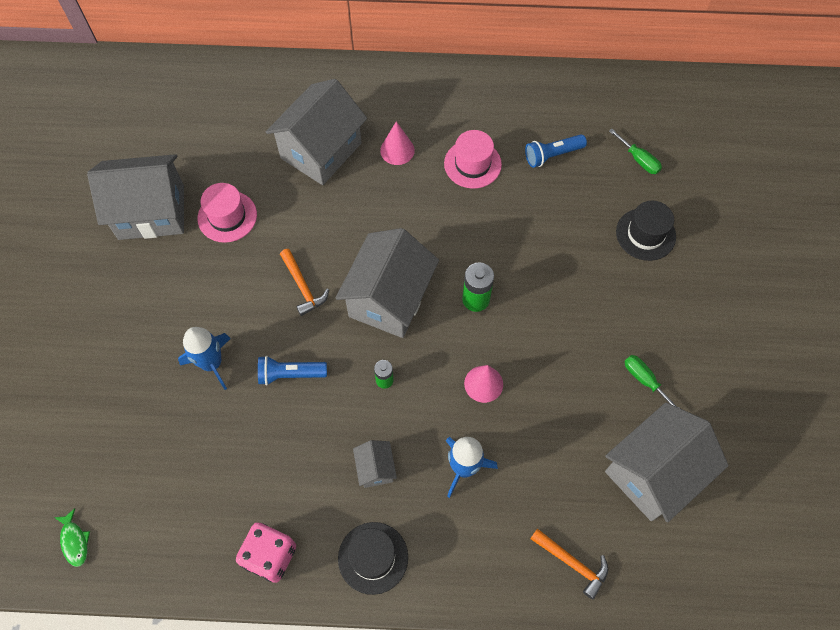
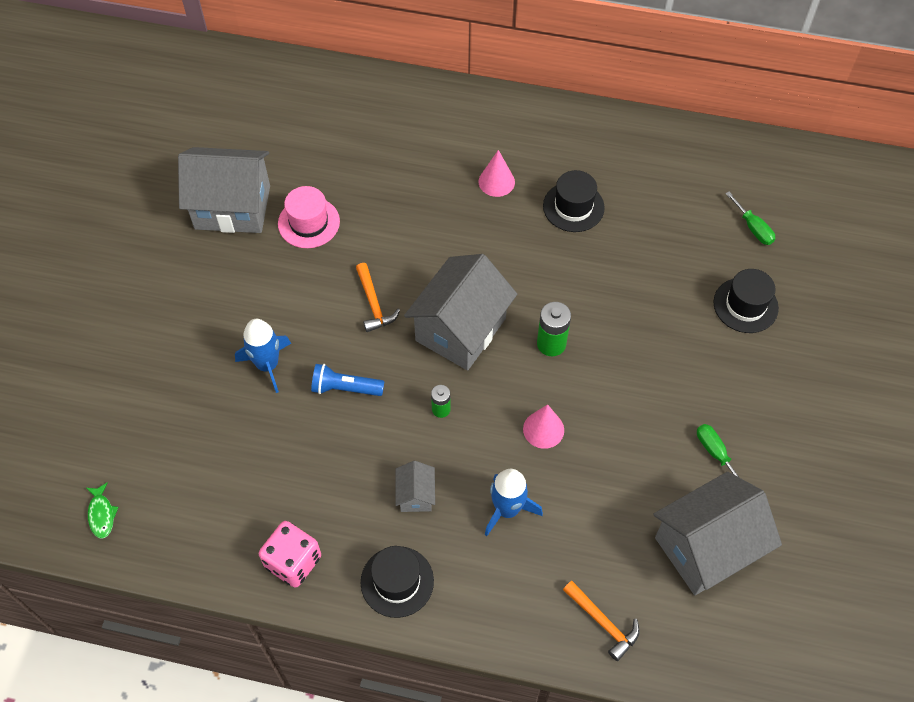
camera: 10 degrees right, 5 degrees down
(321, 150) = (417, 170): grey house -> none
(472, 164) = (573, 207): pink hat -> black hat
(552, 155) = (660, 210): blue flashlight -> none

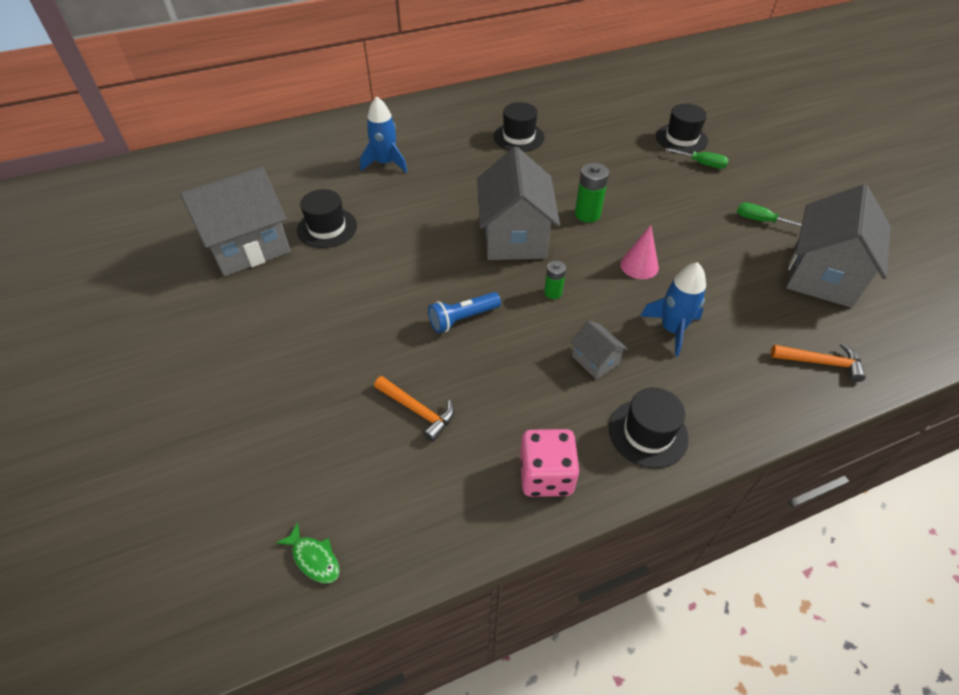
camera: 35 degrees left, 10 degrees down
(267, 365) = (379, 337): blue rocket -> blue rocket (386, 163)
(309, 222) = (327, 228): pink hat -> black hat
(373, 303) = (431, 253): orange hammer -> orange hammer (417, 410)
(496, 181) = (451, 146): pink cone -> none
(753, 228) = (640, 102): green screwdriver -> green screwdriver (702, 164)

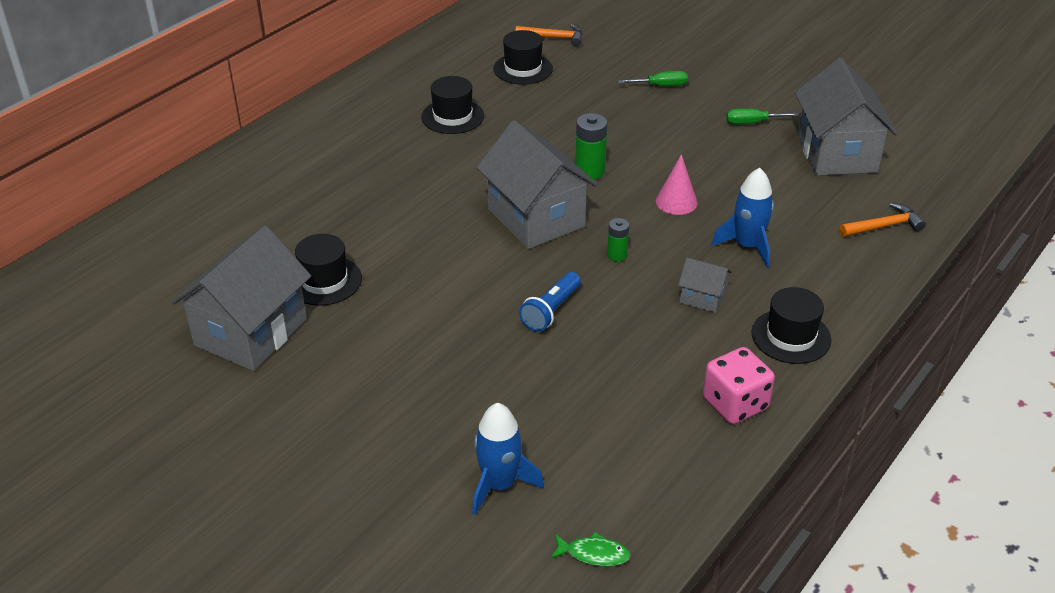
camera: 30 degrees left, 10 degrees down
(386, 163) = (326, 192): blue rocket -> blue rocket (499, 485)
(417, 410) = (579, 404): orange hammer -> orange hammer (554, 38)
(681, 138) = (622, 66): black hat -> black hat (523, 69)

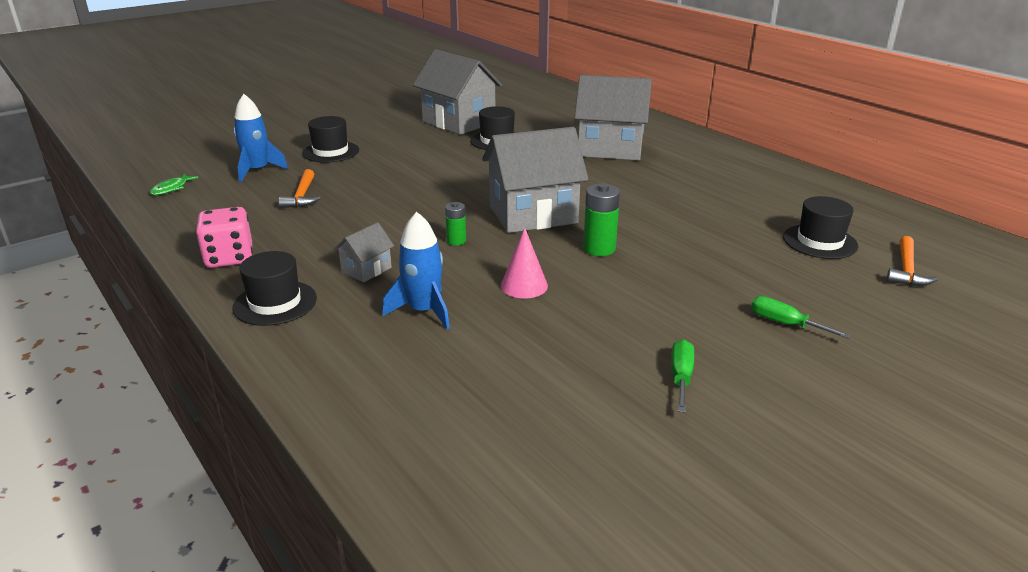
camera: 105 degrees right, 10 degrees down
(452, 116) = (716, 198): black hat -> black hat (330, 152)
(551, 311) = (405, 205): blue flashlight -> none
(661, 86) = (785, 324): green screwdriver -> green screwdriver turned 120 degrees clockwise
(836, 153) = (581, 435): grey house -> grey house (610, 149)
(884, 226) = (394, 424): orange hammer -> orange hammer (302, 196)

